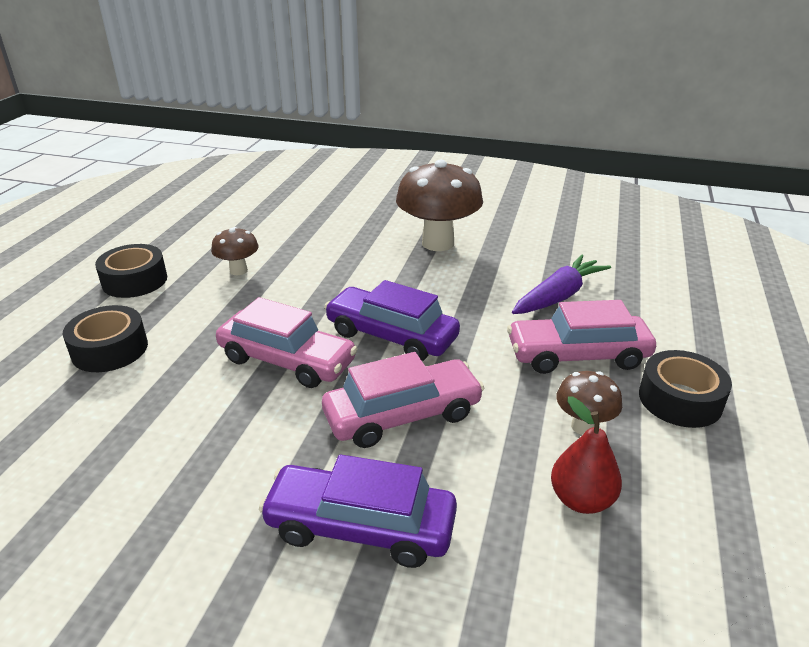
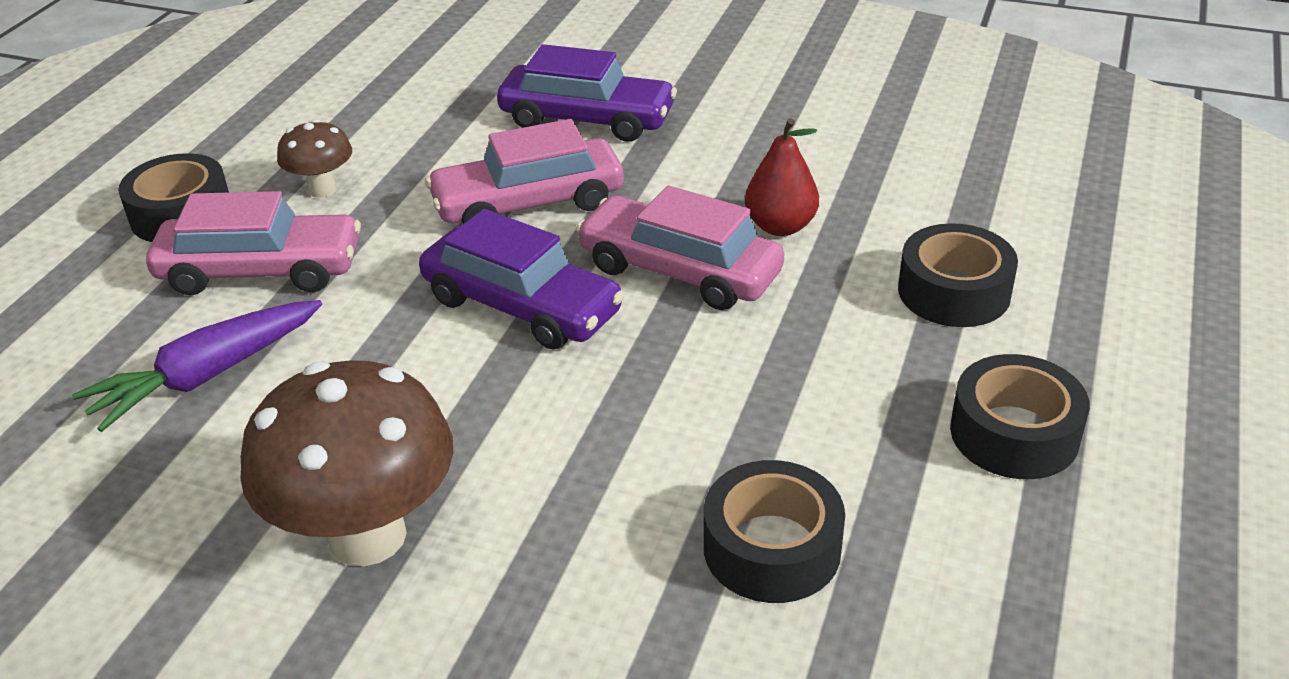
camera: 175 degrees left, 5 degrees up
(238, 270) = (812, 457): brown mushroom -> none
(268, 243) = (772, 548): none -> black tape
(581, 499) = (372, 133): red pear -> red pear (780, 226)

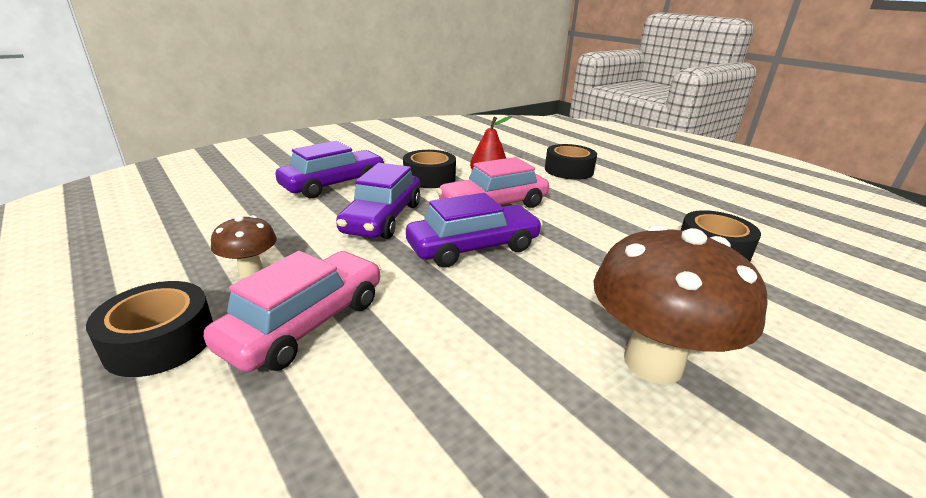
camera: 60 degrees left, 10 degrees down
(207, 376) = (406, 389): purple carrot -> none
(528, 203) = (382, 218): pink car -> purple car
(1014, 433) = (662, 189): black tape -> black tape (429, 178)

